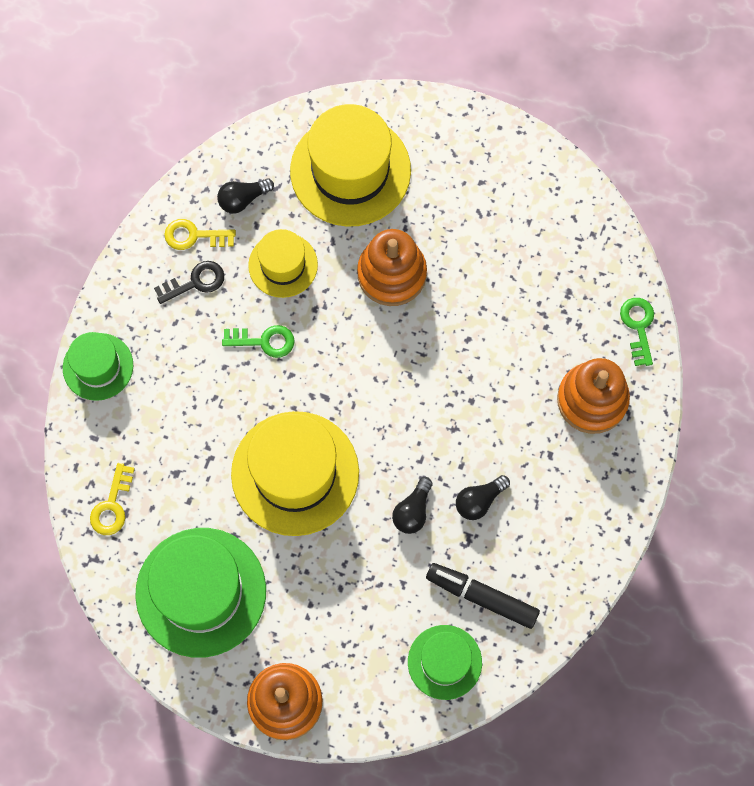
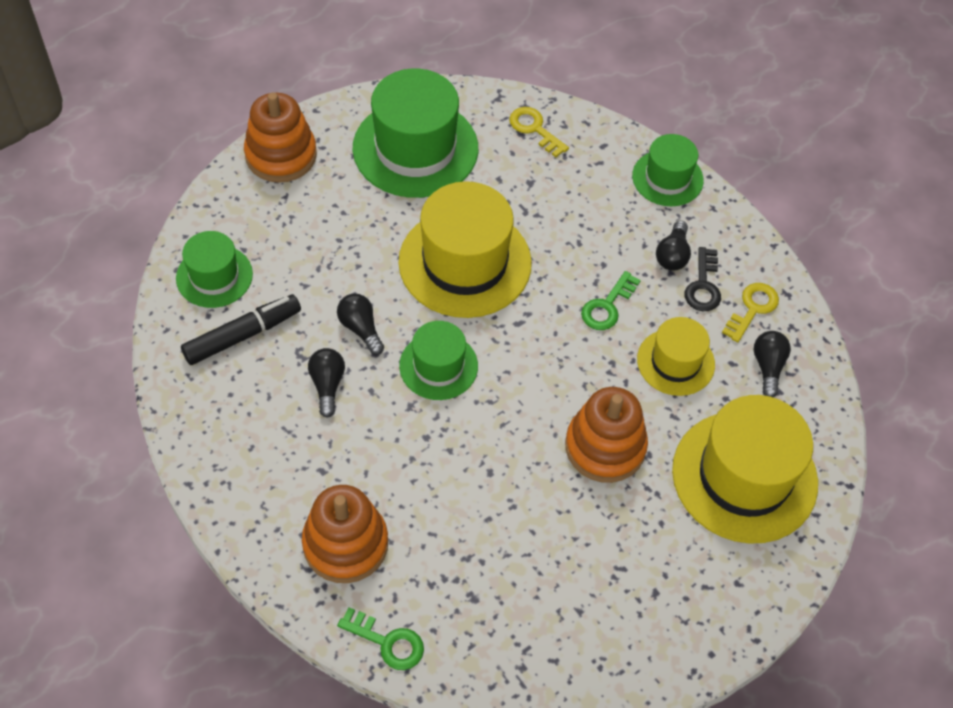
camera: 120 degrees right, 15 degrees down
(179, 320) = (672, 255): none -> black light bulb
(405, 431) = (438, 366): none -> green hat

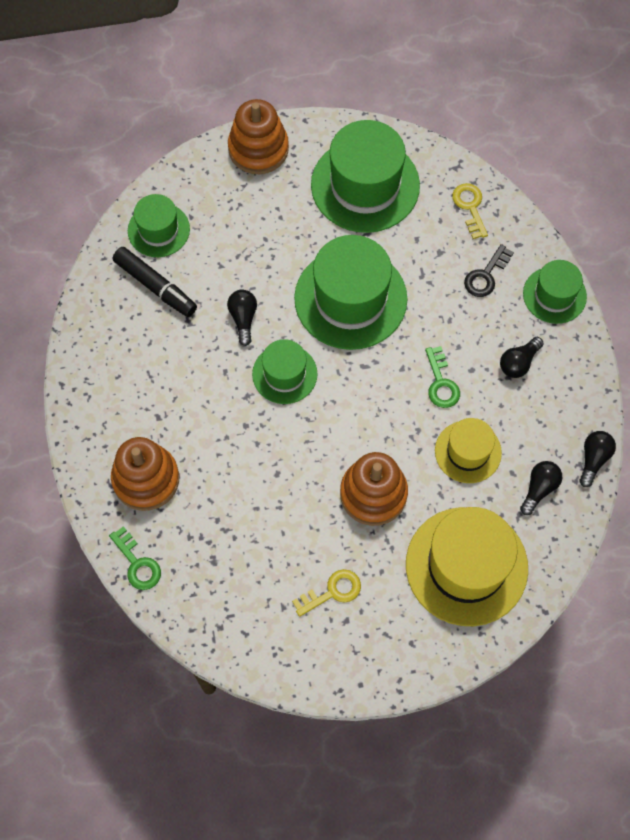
camera: 30 degrees right, 10 degrees up
(243, 335) = (155, 286): black marker -> black marker turned 45 degrees clockwise
(327, 385) = (196, 353): black light bulb -> black light bulb (593, 459)
(465, 262) = (350, 298): yellow hat -> green hat
(607, 306) = (441, 383): green key -> green key turned 75 degrees counterclockwise
(703, 285) = (528, 399): black key -> black key (486, 275)
(752, 309) = (556, 436): yellow key -> yellow key (332, 592)

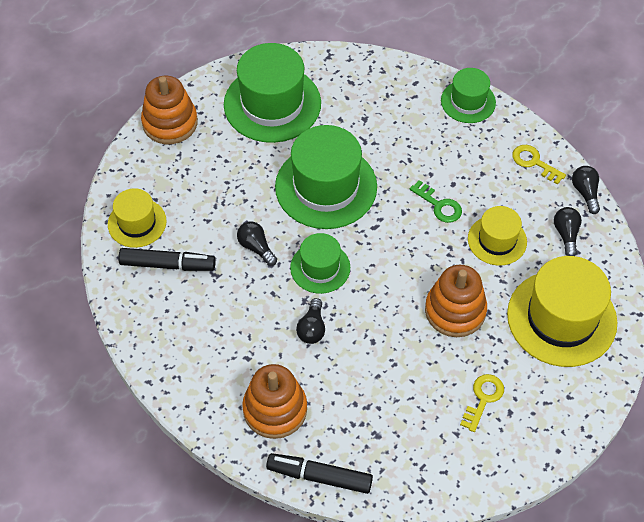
camera: 35 degrees left, 10 degrees down
(137, 563) = (319, 476): green key -> black marker
(158, 230) = (137, 223): green hat -> yellow hat
(470, 207) = (361, 77): yellow key -> yellow key (534, 162)
(486, 275) = (410, 116): black key -> none
(519, 362) = (481, 160): black light bulb -> black light bulb (312, 328)

